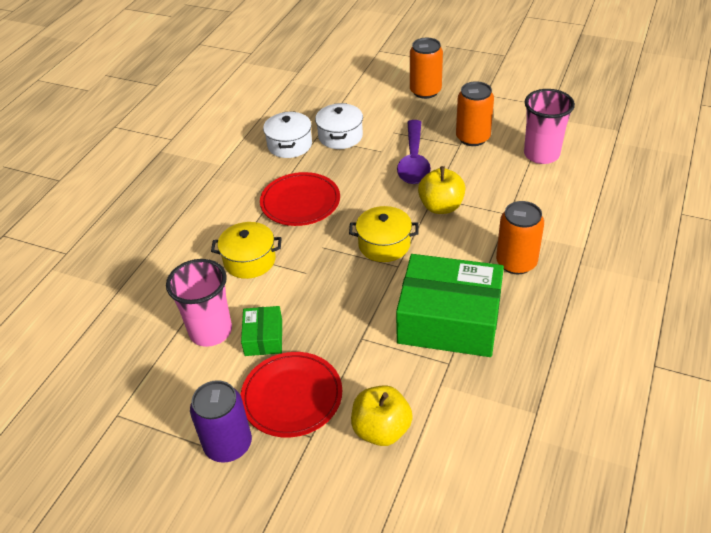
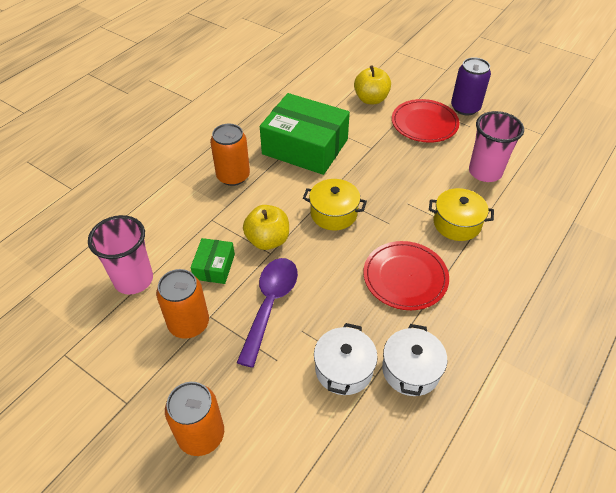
camera: 170 degrees left, 5 degrees up
(263, 338) = (443, 160): green box -> green box (214, 266)

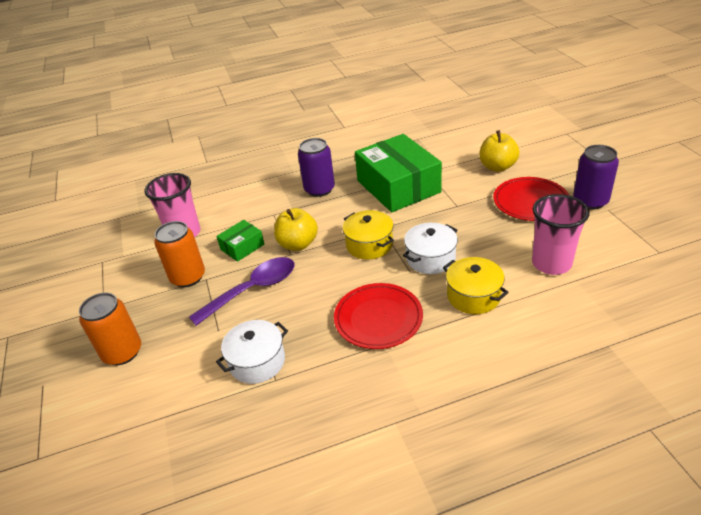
camera: 40 degrees right, 10 degrees down
(233, 176) = (319, 189): orange can -> purple can
(411, 370) = (307, 390): white pot -> white pot (430, 258)

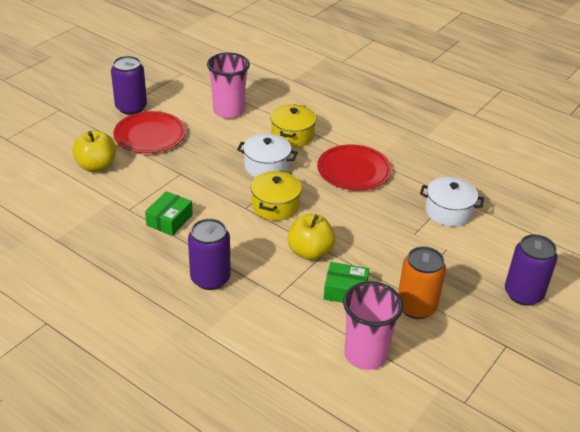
camera: 130 degrees left, 0 degrees up
(122, 352) = (523, 294): orange can -> purple can
(253, 290) = (389, 252): purple spoon -> none
(398, 186) = (169, 220): green box -> green box, size x0.46

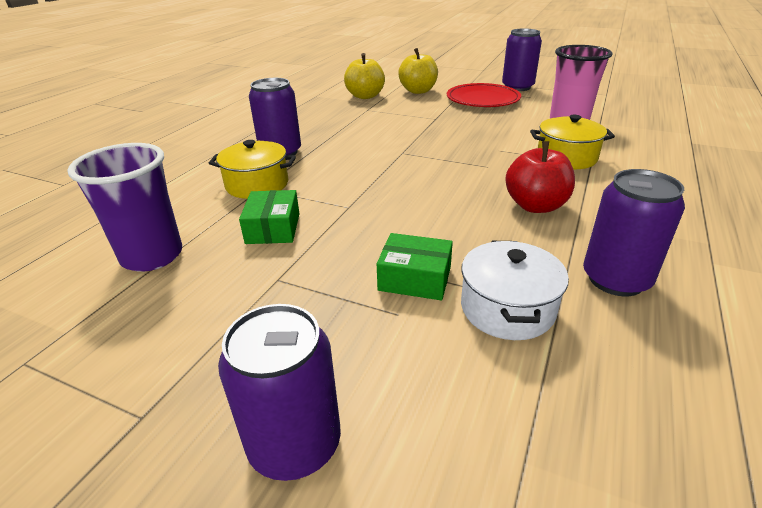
camera: 80 degrees right, 5 degrees down
(169, 220) = (360, 125): green box -> green box (415, 278)
(266, 166) = (486, 152): white pot -> none
(275, 206) = (416, 166): yellow pot -> yellow pot (257, 184)
(310, 252) = (341, 196): yellow apple -> yellow apple (365, 96)
(354, 170) = (535, 206): red plate -> red apple
(365, 354) = (152, 256): pink cup -> purple cup
(416, 307) = (245, 292): orange can -> none
(432, 170) = (615, 279): none -> purple can

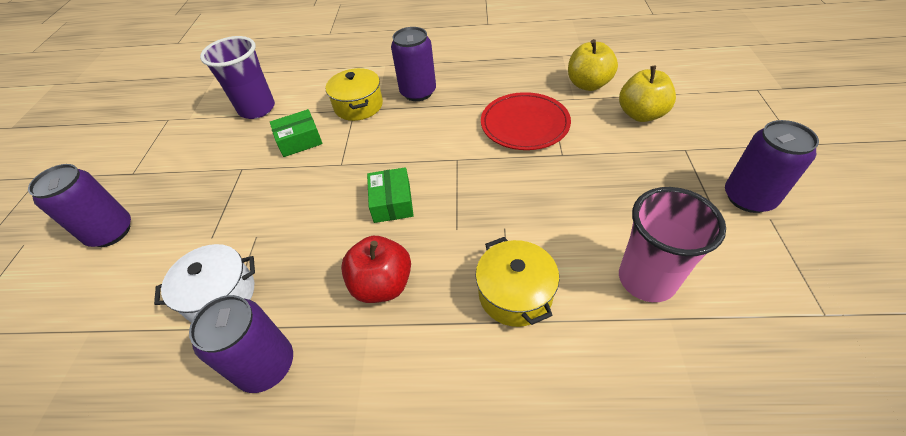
camera: 70 degrees right, 15 degrees up
(415, 278) = (250, 233): green box -> green box (392, 202)
(482, 99) = (661, 175): red plate -> red plate (524, 124)

